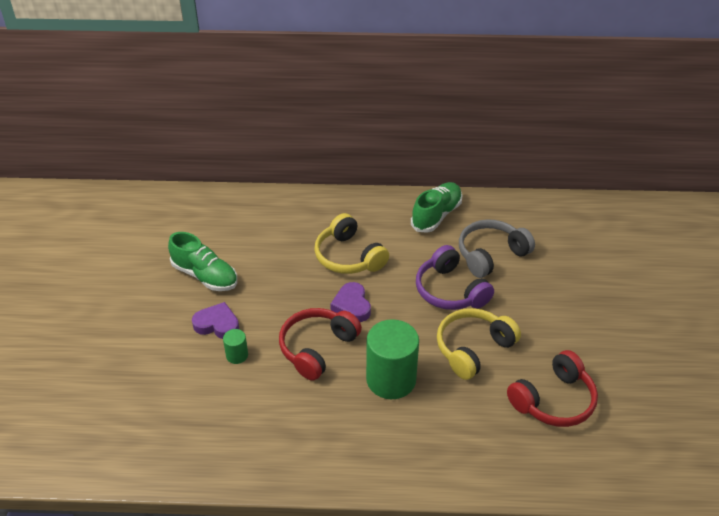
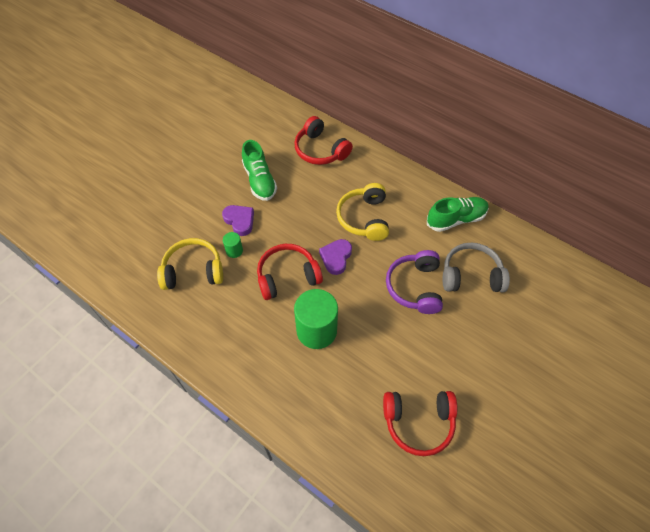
camera: 35 degrees right, 15 degrees up
(248, 217) = (320, 150): none -> red headphones
(473, 349) = (393, 343): yellow headphones -> yellow headphones (193, 271)

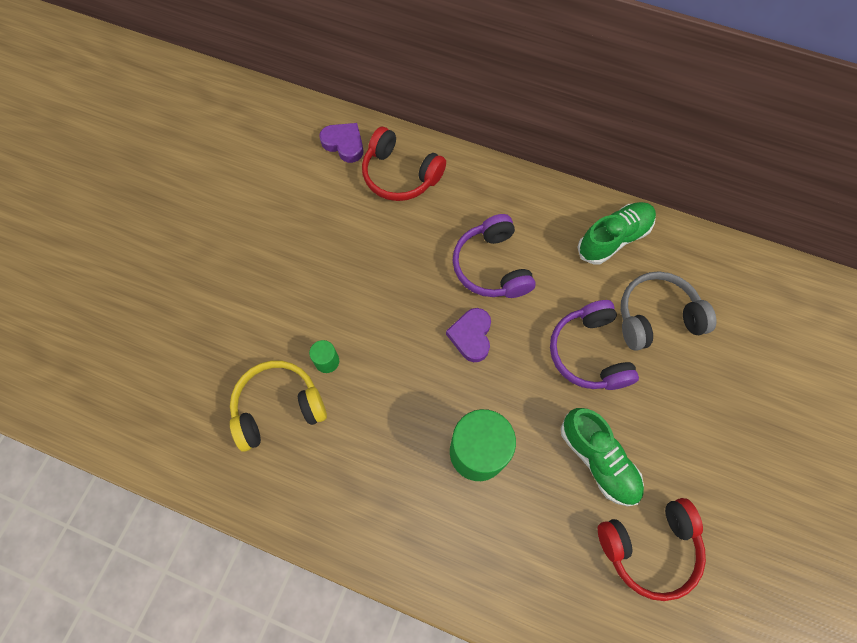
camera: 15 degrees left, 10 degrees up
(240, 221) = (320, 313): purple heart -> purple heart (344, 144)
(259, 180) = (329, 243): green shoe -> green shoe (598, 460)
(287, 276) = (413, 381): red headphones -> none
(364, 218) = (492, 266): yellow headphones -> purple headphones

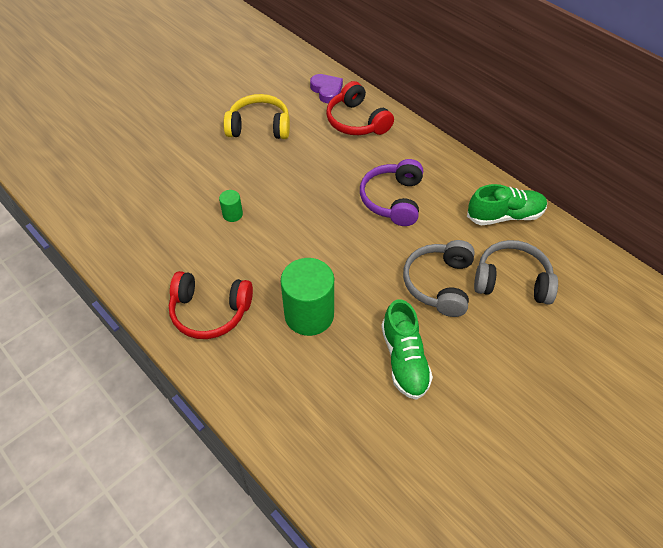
camera: 25 degrees right, 15 degrees down
(278, 407) = (180, 229): yellow headphones -> yellow headphones (259, 127)
(471, 336) = (350, 238): purple heart -> none
(589, 353) = (439, 284): purple headphones -> grey headphones
(649, 547) = (412, 440): red headphones -> red headphones (210, 311)

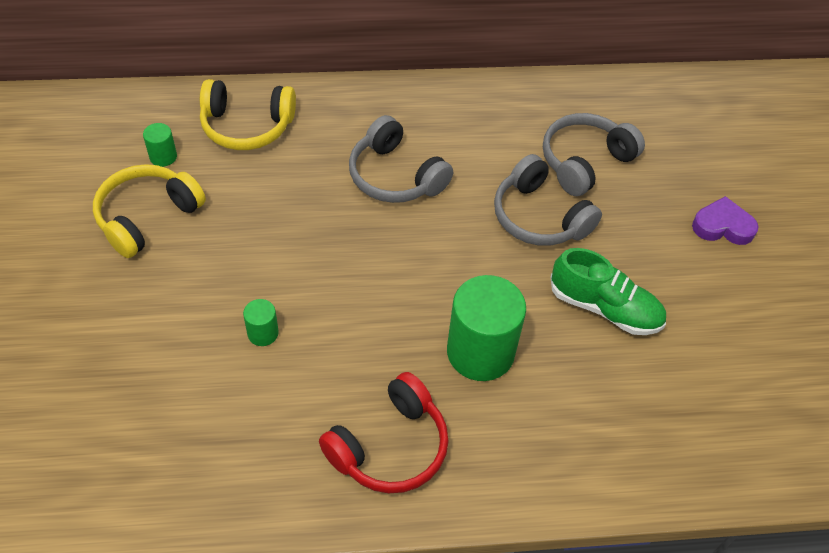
camera: 55 degrees left, 0 degrees up
(302, 107) = (163, 157): none -> green cylinder
(327, 91) = (165, 118): purple heart -> purple heart (722, 226)
(357, 121) = (247, 126): red headphones -> yellow headphones
(393, 200) = (395, 176): purple headphones -> grey headphones
(505, 216) = (504, 109): green shoe -> none

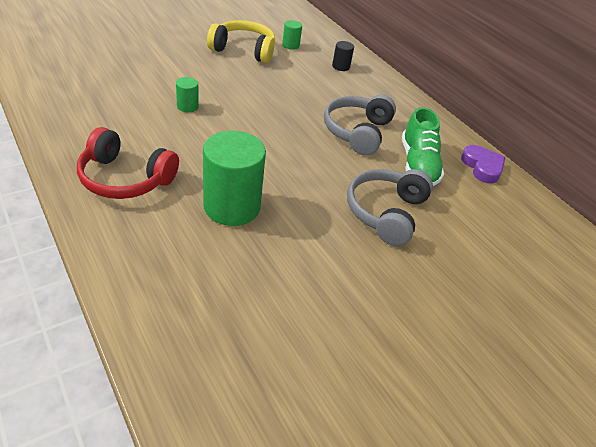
camera: 60 degrees right, 10 degrees down
(247, 126) = (341, 66): yellow headphones -> black cylinder
(585, 162) = (468, 229): grey headphones -> none
(604, 308) = (324, 273): green shoe -> green shoe (418, 165)
(722, 226) = (490, 348): purple heart -> purple heart (482, 167)

